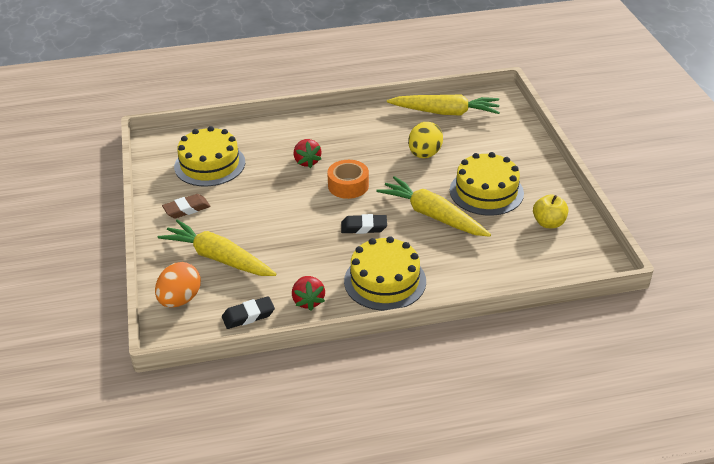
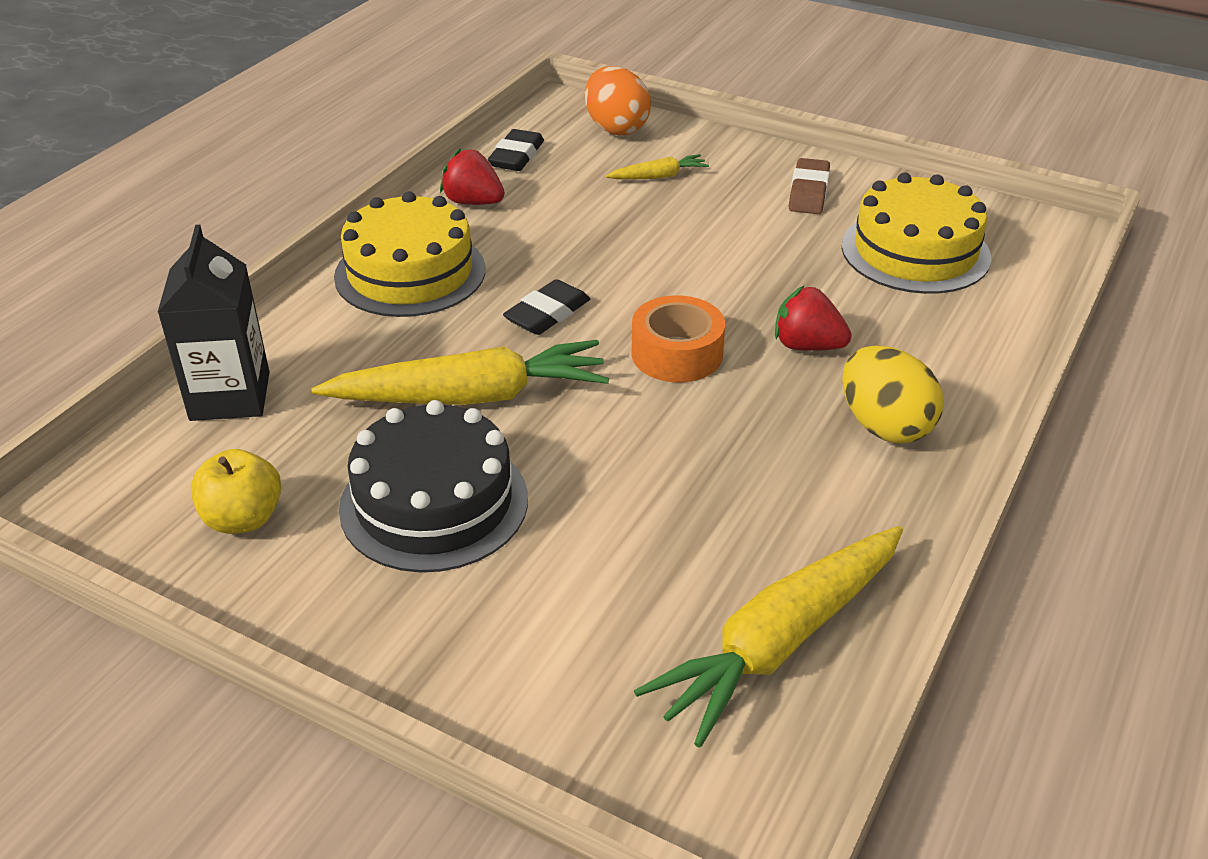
camera: 130 degrees right, 0 degrees up
(218, 258) = (658, 176): yellow carrot -> yellow carrot, size x0.46
(424, 154) = (655, 499): yellow egg -> yellow egg (884, 426)
(486, 192) = (434, 503): yellow cake -> black cake
(513, 270) = (230, 396): none -> black carton

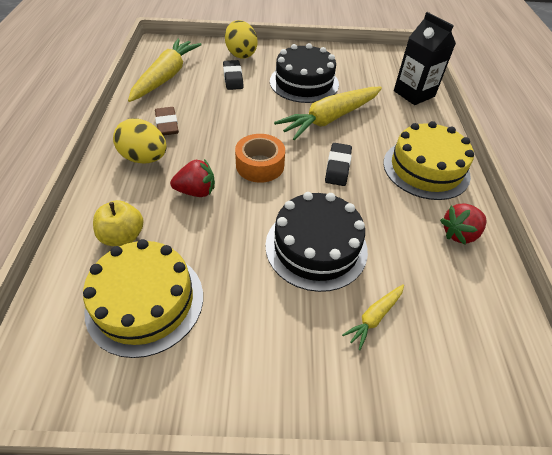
camera: 150 degrees right, 10 degrees up
(243, 519) = (355, 64): yellow apple -> yellow apple (123, 236)
(473, 202) = (459, 233): red strawberry -> red strawberry turned 150 degrees clockwise
(516, 156) = (489, 296): black eraser -> black eraser (233, 78)
(516, 668) = (241, 54): none -> yellow egg
(616, 128) = (464, 380): orange egg -> none
(672, 240) = (316, 247): none -> black cake
(808, 192) = (249, 348): brown eraser -> brown eraser (167, 124)

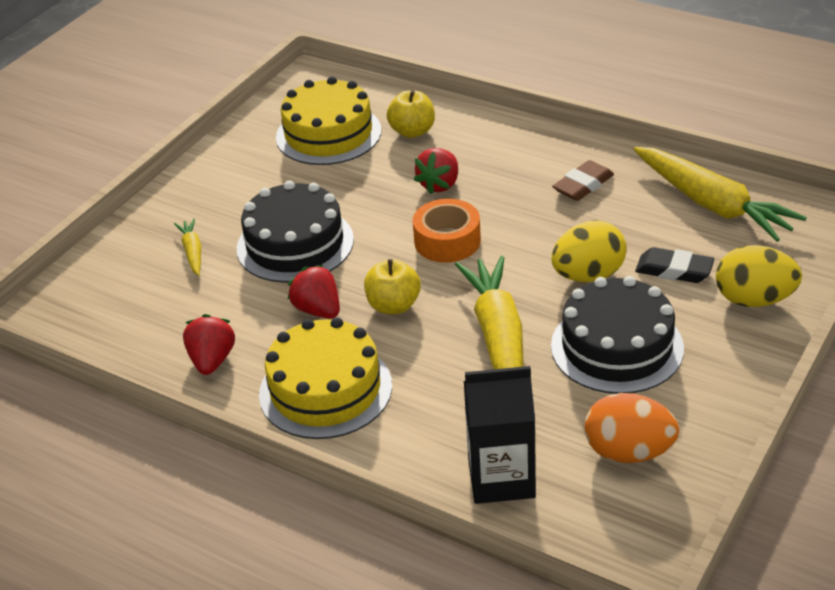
camera: 125 degrees right, 10 degrees down
(145, 158) = (524, 159): yellow egg -> yellow egg (588, 275)
(167, 124) = (583, 185): brown eraser -> brown eraser turned 60 degrees counterclockwise
(338, 167) = (393, 306): black eraser -> yellow apple
(365, 67) = (628, 452): none -> orange egg
(370, 201) = (318, 310): none -> red strawberry

